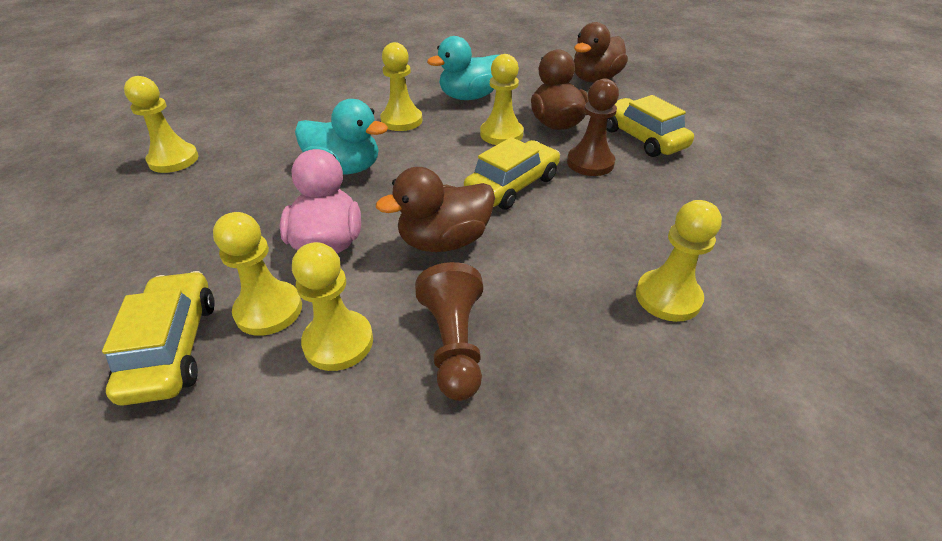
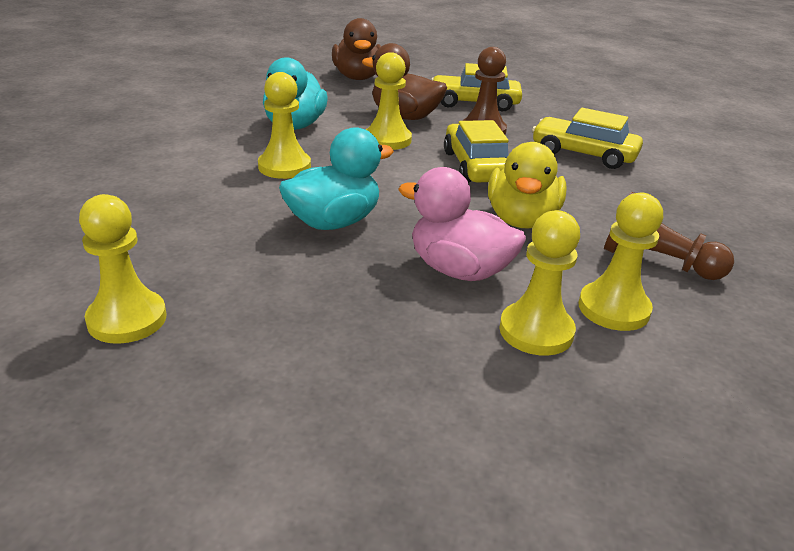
camera: 55 degrees left, 10 degrees down
(173, 347) = (543, 403): yellow car -> yellow car (583, 154)
(444, 241) = (522, 220): brown duck -> yellow duck
(668, 297) = (668, 175): yellow pawn -> none

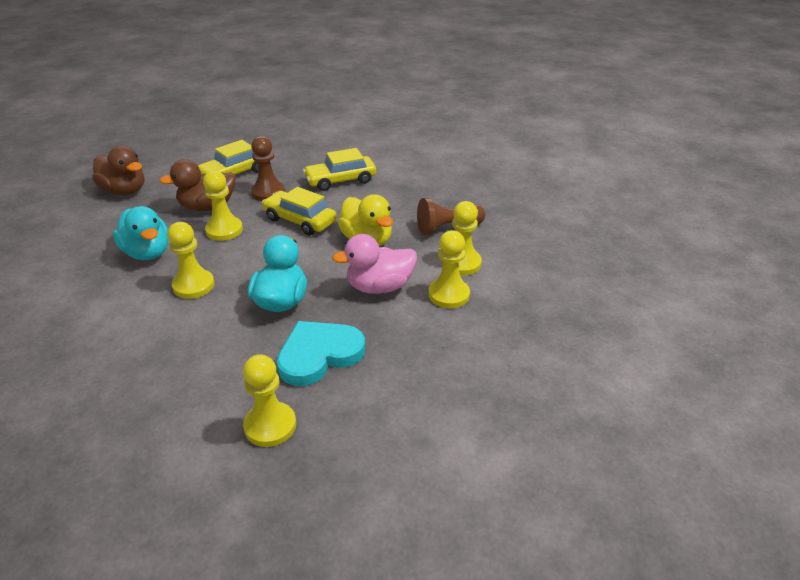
camera: 45 degrees left, 5 degrees up
(282, 290) = (319, 355): none -> turquoise heart

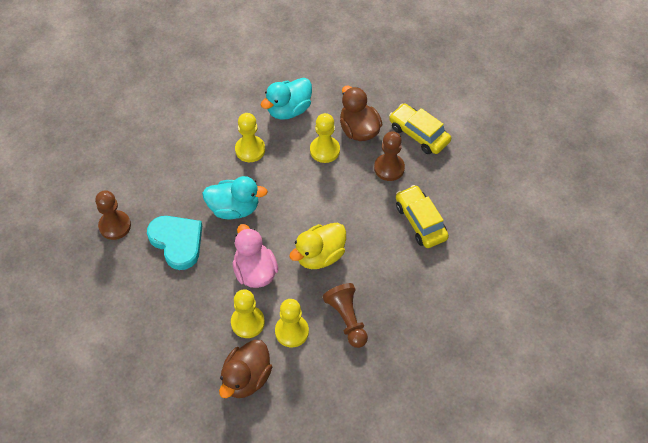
camera: 85 degrees right, 20 degrees up
(124, 191) = (377, 66): brown duck -> brown duck (246, 378)
(270, 426) = (115, 226): yellow pawn -> brown pawn
(300, 220) = (345, 201): yellow car -> none

